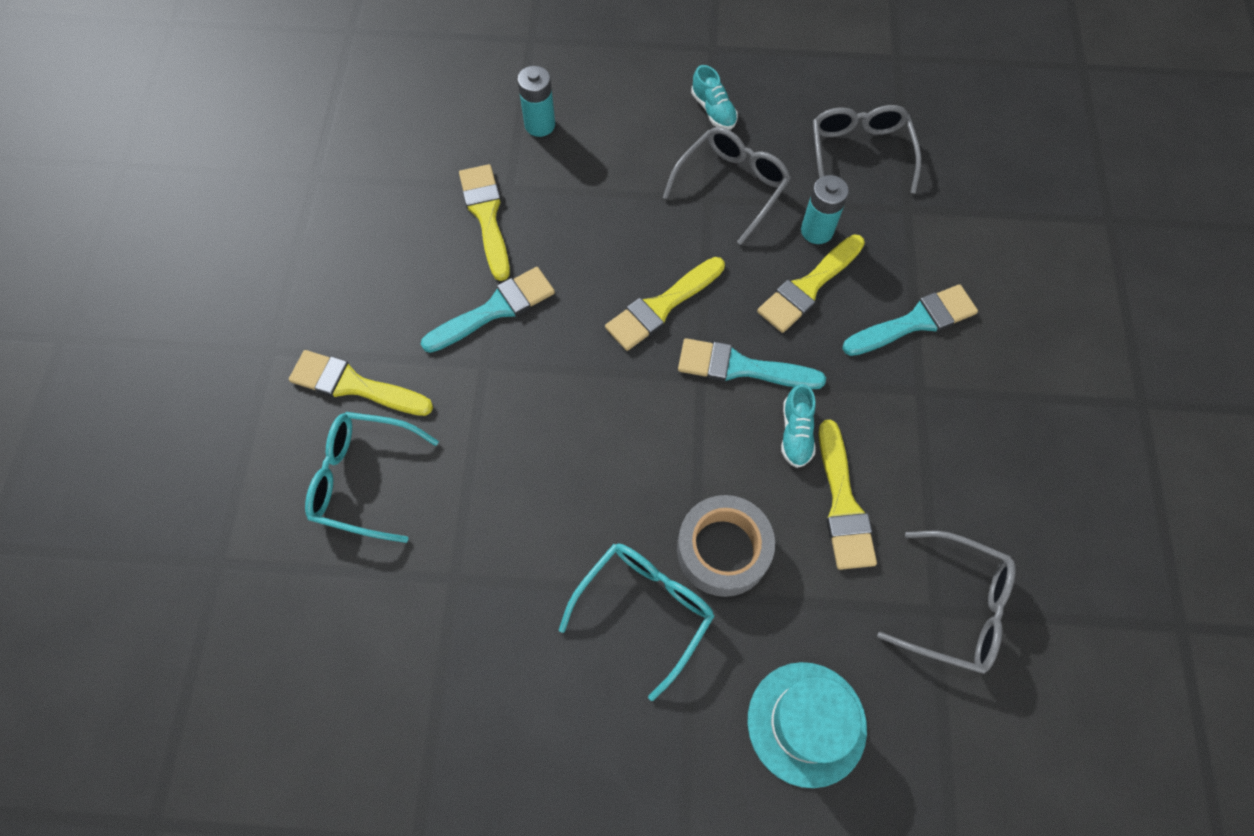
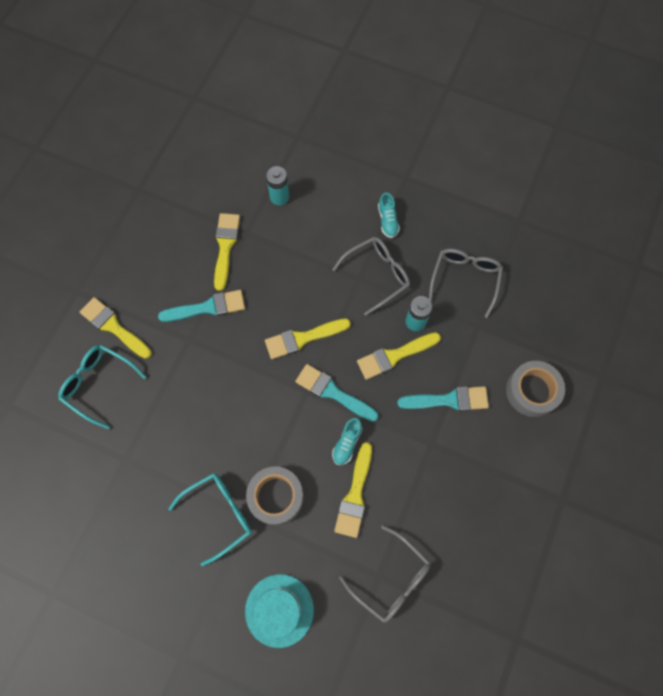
camera: 20 degrees right, 5 degrees up
(1025, 271) = (532, 391): none -> grey tape

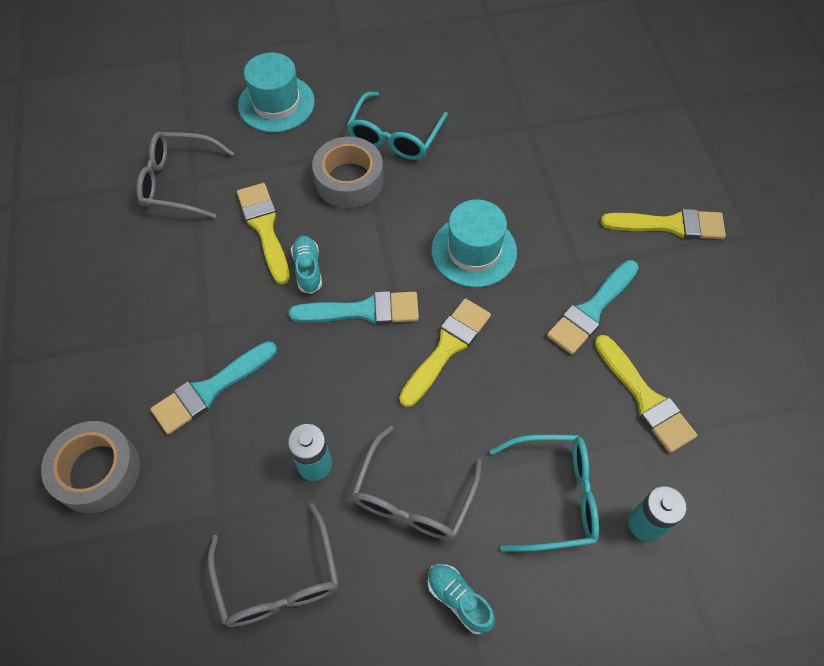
camera: 145 degrees right, 10 degrees down
(98, 384) = (623, 167): turquoise glasses -> turquoise glasses (554, 496)
(239, 388) = (474, 251): none -> turquoise hat
(394, 356) = (314, 400): yellow brush -> none

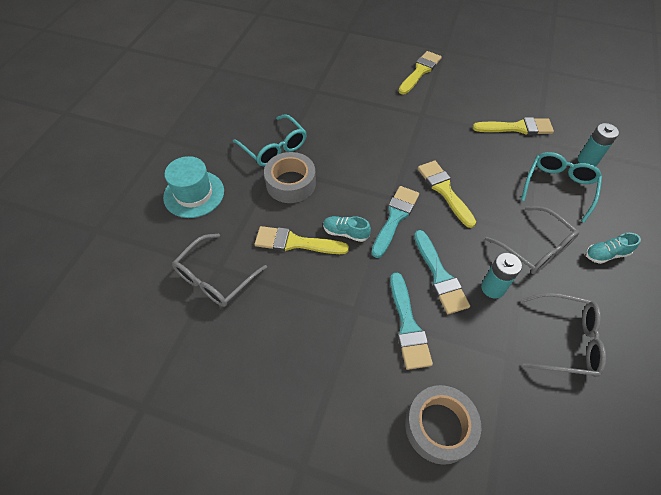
camera: 60 degrees left, 5 degrees down
(474, 251) = (385, 150): turquoise hat -> none
(591, 310) = (454, 122): turquoise brush -> turquoise brush (439, 275)

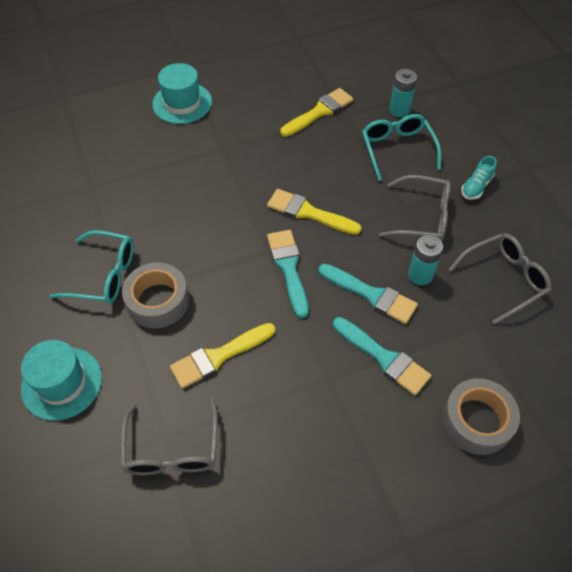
camera: 40 degrees left, 0 degrees up
(345, 233) = (257, 313): turquoise shoe -> none
(420, 71) = (182, 103): yellow brush -> turquoise hat

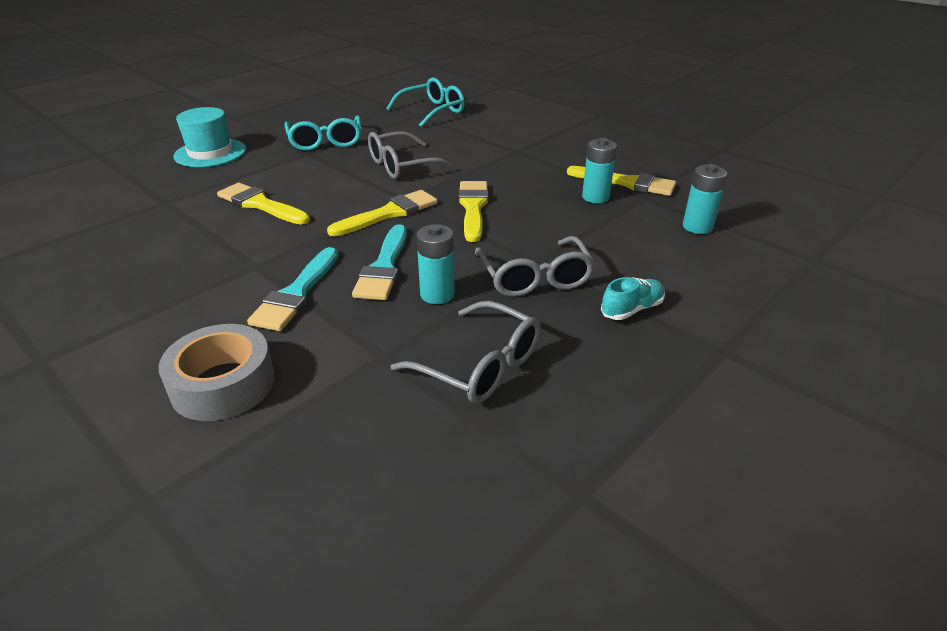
camera: 65 degrees right, 20 degrees down
(158, 301) = (310, 166): grey tape -> none
(172, 449) = (152, 207): grey glasses -> grey glasses (402, 166)
(182, 103) = (552, 123): turquoise hat -> none
(288, 268) = (389, 213): turquoise brush -> yellow brush
(331, 138) = (595, 197): none -> turquoise battery
(397, 149) = (629, 238): turquoise glasses -> turquoise glasses (432, 111)
(476, 187) = (632, 309): turquoise shoe -> turquoise shoe turned 135 degrees clockwise

